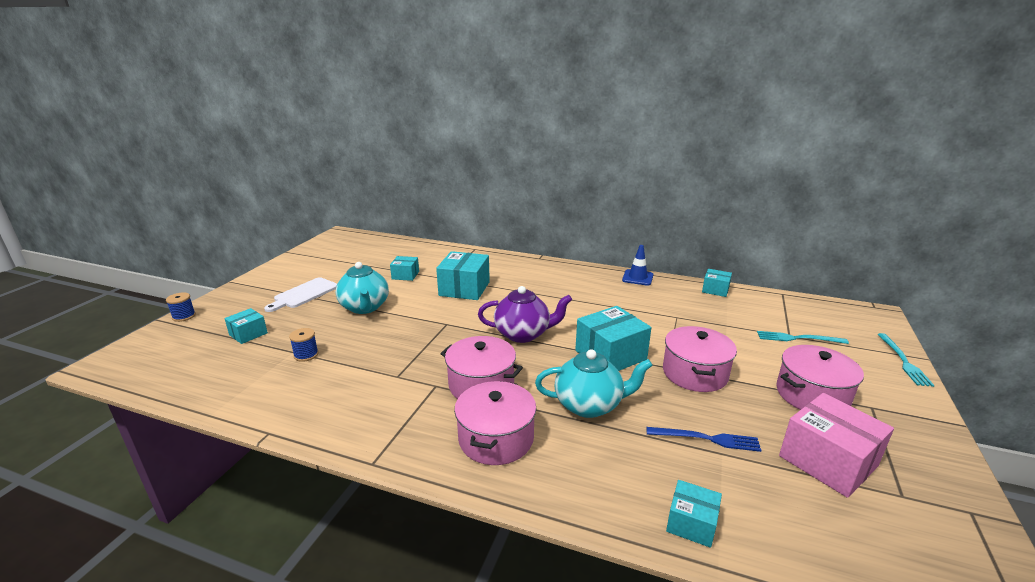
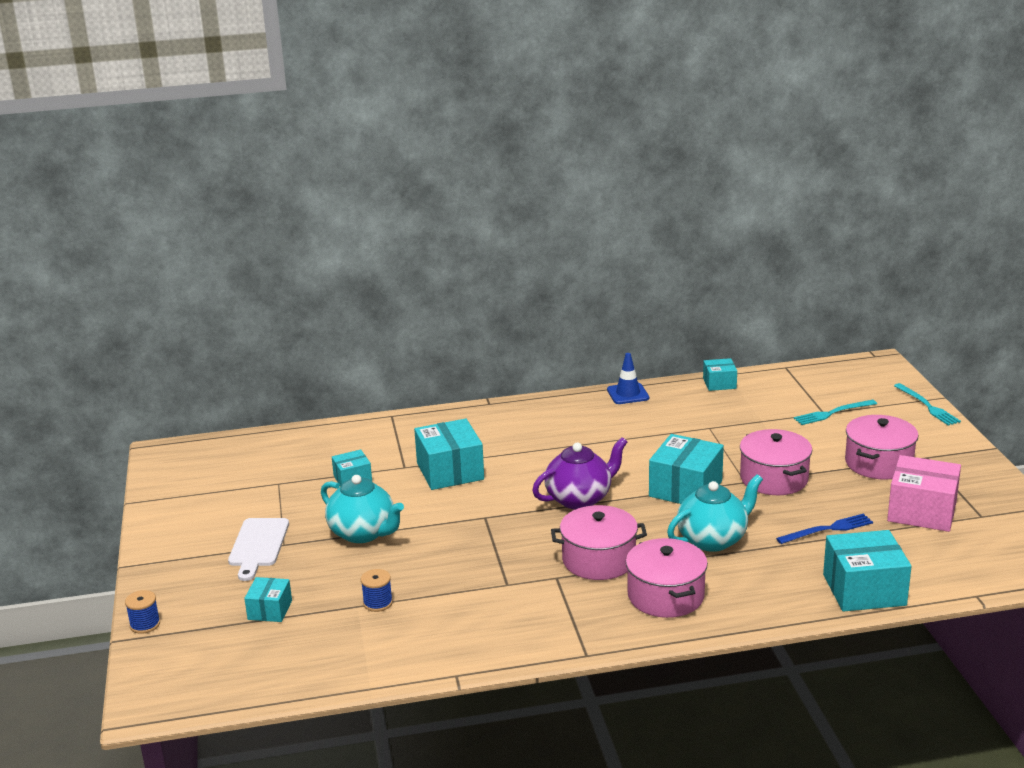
camera: 30 degrees left, 0 degrees up
(691, 523) = (864, 590): turquoise box -> turquoise box, size x1.80

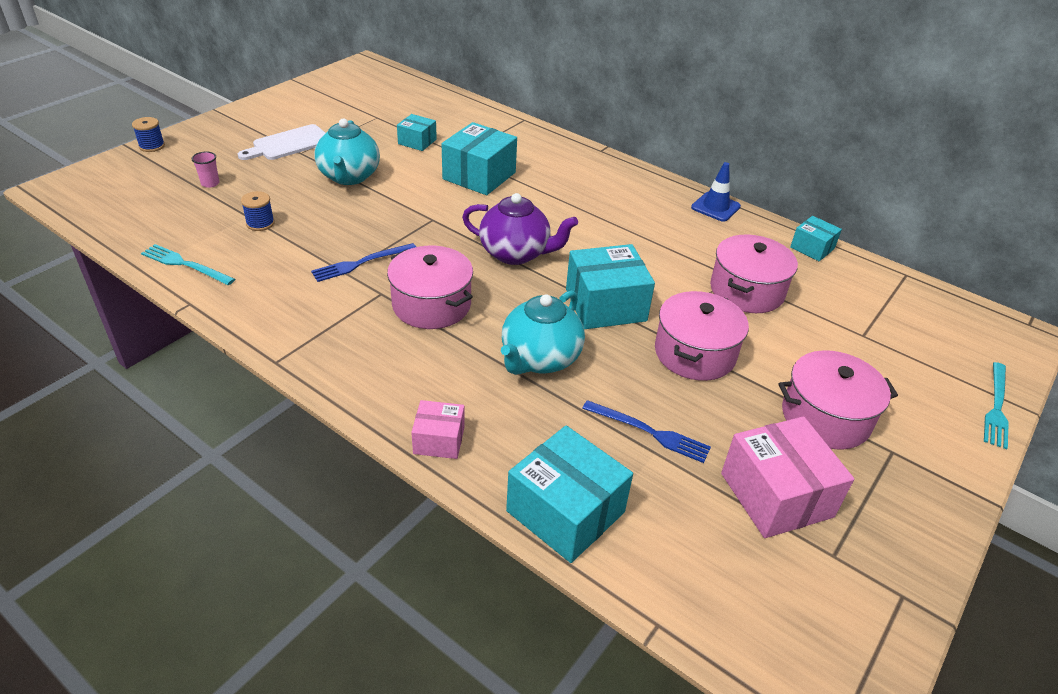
camera: 45 degrees right, 15 degrees up
(270, 610) = (210, 183): turquoise box -> pink cup
(504, 572) = (361, 263): none -> blue fork
(666, 596) = (413, 369): pink pot -> pink pot (747, 291)
(713, 540) = (539, 359): turquoise teapot -> turquoise teapot turned 105 degrees clockwise
(751, 612) = (439, 440): none -> pink box
(832, 413) = (872, 342): turquoise fork -> turquoise fork (185, 265)

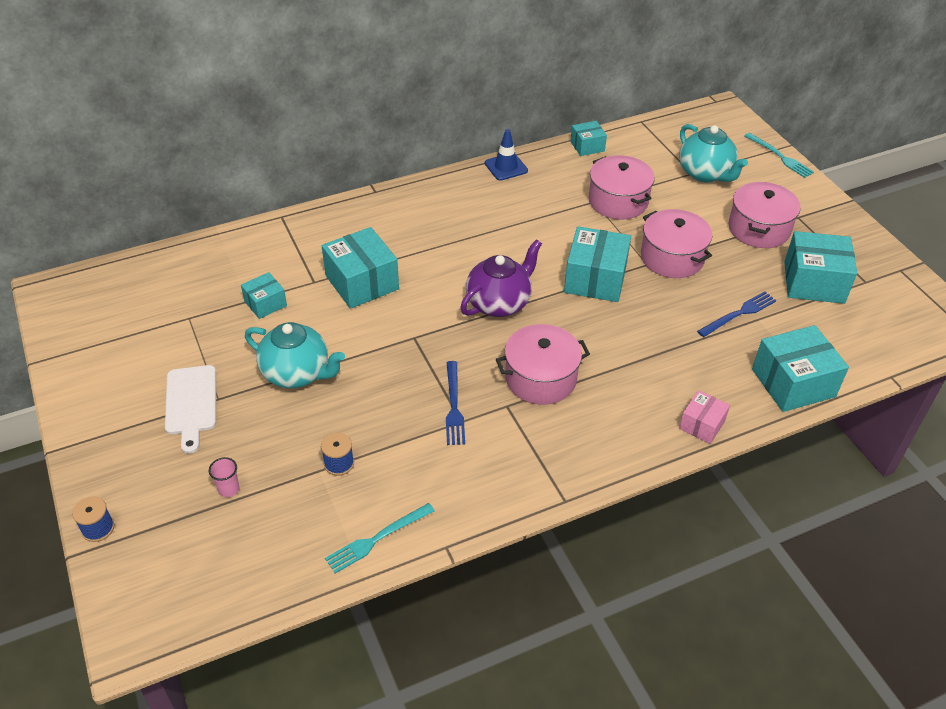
camera: 60 degrees left, 5 degrees up
(539, 359) = (640, 339): turquoise teapot -> turquoise teapot (705, 174)
(776, 495) = (814, 282): pink box -> turquoise box

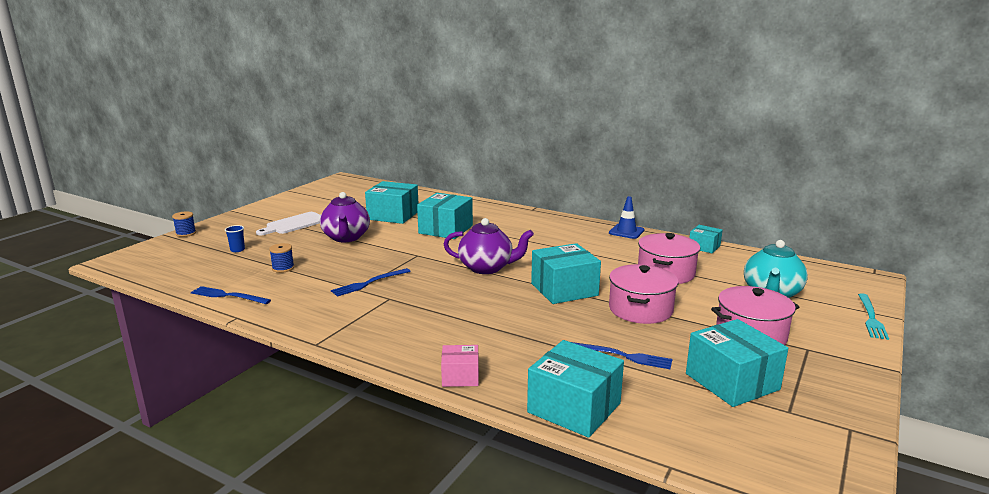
camera: 55 degrees right, 25 degrees down
(228, 489) = (237, 250): pink cup -> blue cup
(265, 303) = (393, 215): turquoise box -> turquoise box, size x1.80
(297, 373) = (346, 238): turquoise teapot -> purple teapot
(377, 539) = (228, 296): turquoise fork -> blue fork
(541, 378) = (431, 301): pink pot -> none

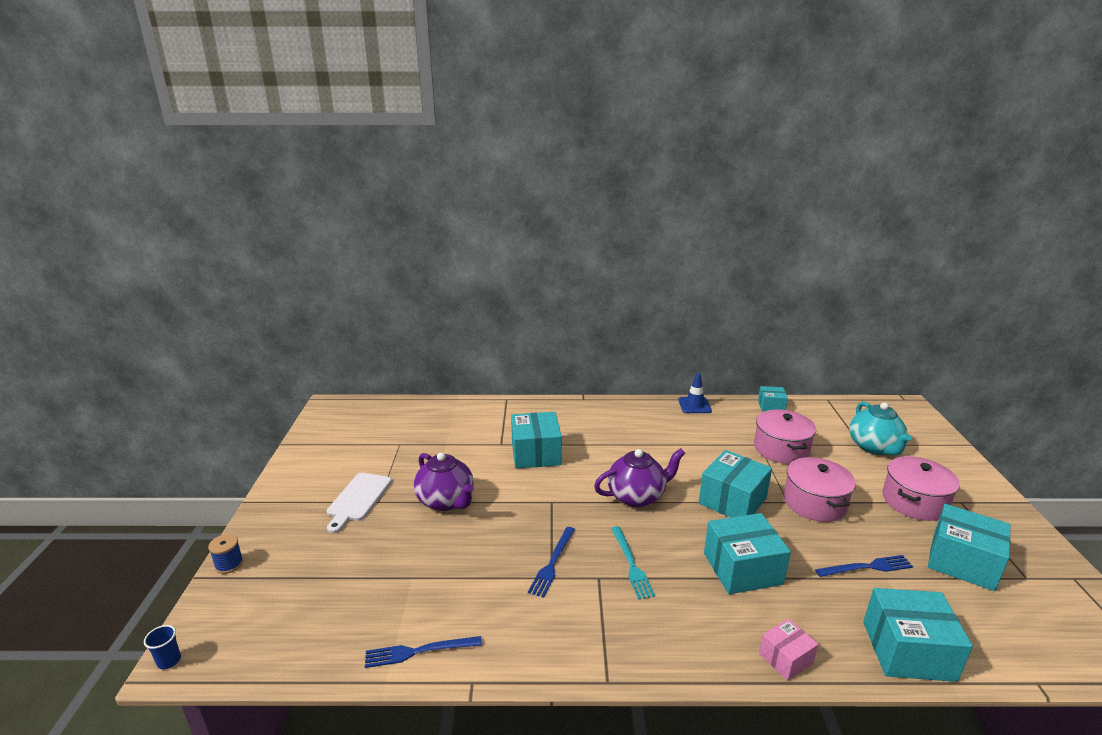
camera: 30 degrees left, 5 degrees up
(237, 250) = (337, 568): blue cup -> blue cup (169, 661)
(283, 268) = (431, 577): blue spool -> none
(393, 215) = (457, 449): turquoise box -> turquoise box (742, 568)
(871, 318) = (956, 451): turquoise fork -> turquoise fork (631, 564)

